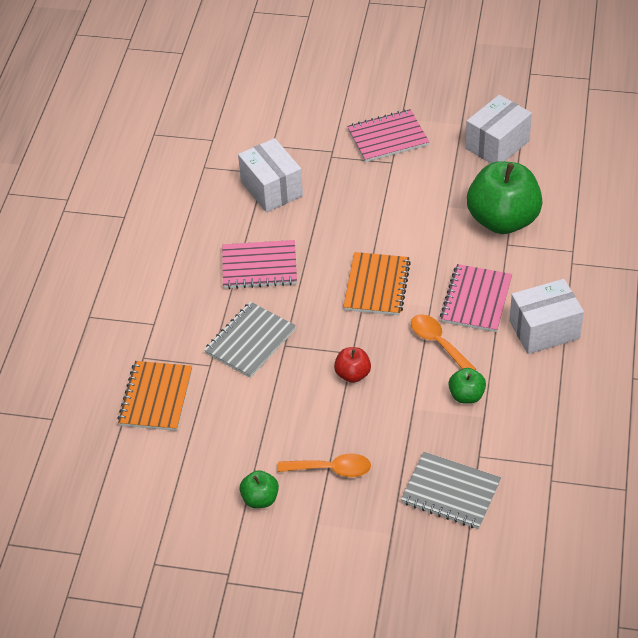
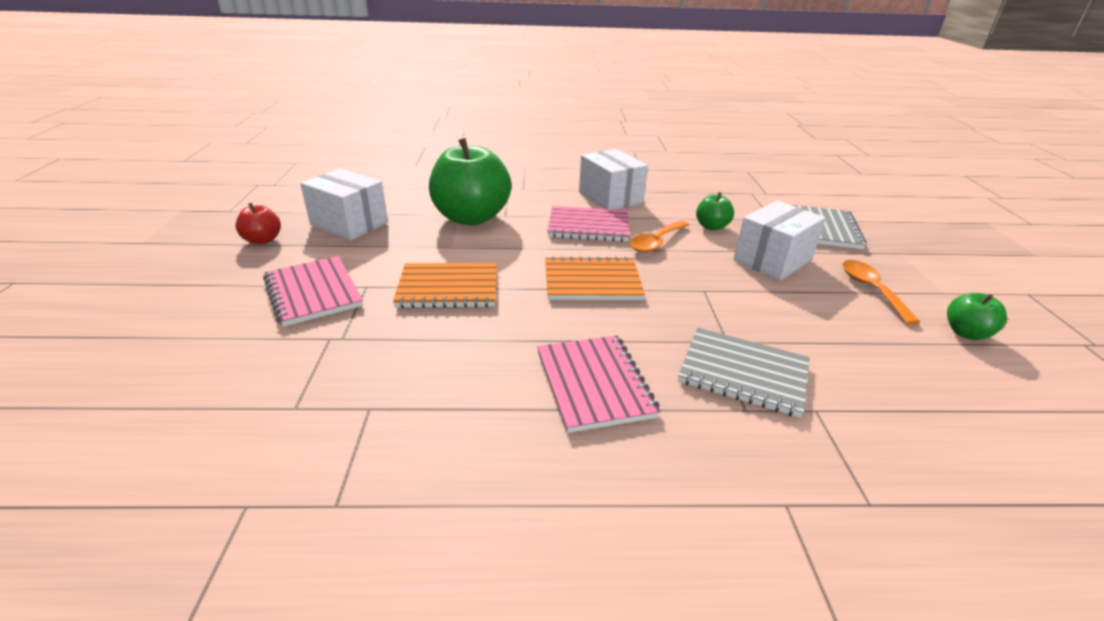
camera: 105 degrees left, 15 degrees down
(156, 397) = (931, 465): orange notebook -> orange notebook (448, 288)
(271, 189) = (412, 393): white box -> white box (772, 260)
(352, 374) = (735, 287): red apple -> red apple (263, 240)

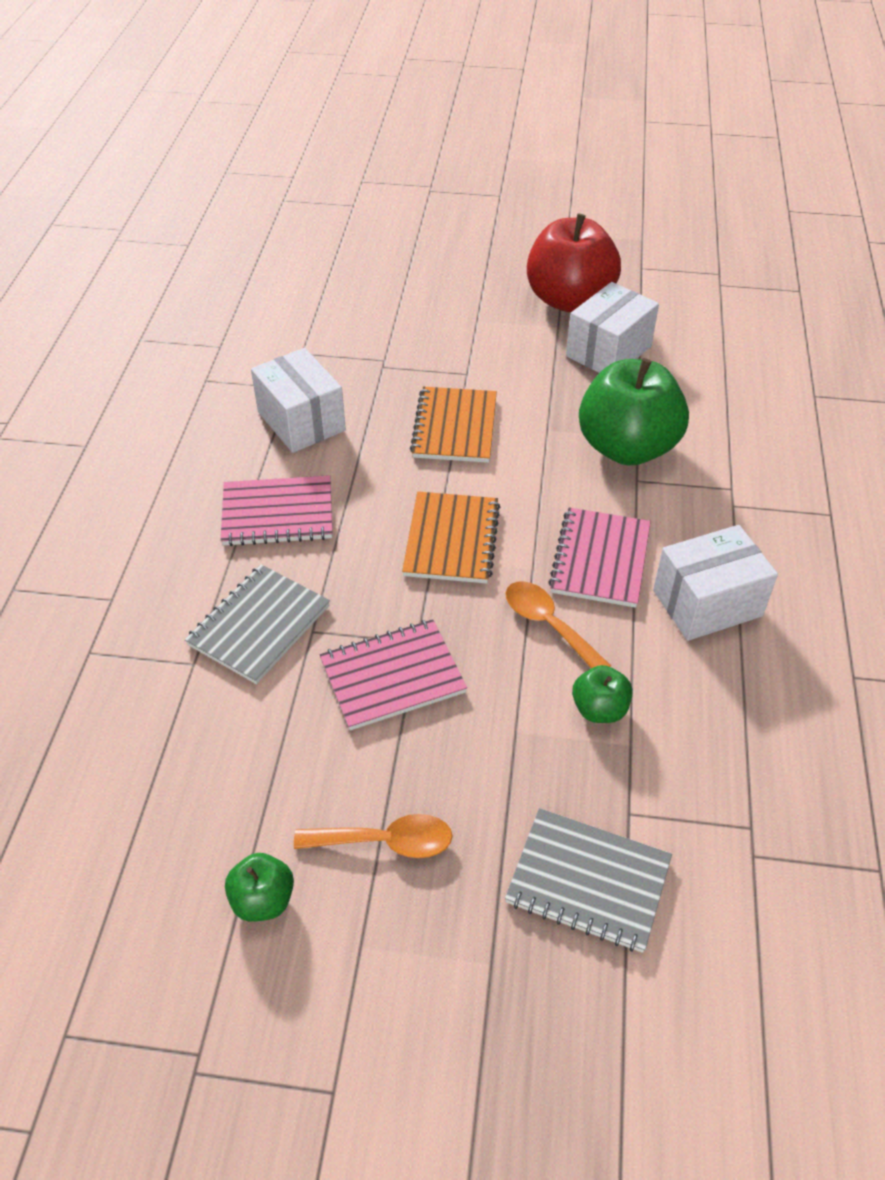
camera: 100 degrees right, 15 degrees up
(263, 240) = (569, 300): red apple -> red apple, size x2.19
(313, 292) = (460, 343): pink notebook -> pink notebook (392, 676)
(772, 260) = (484, 750): white box -> white box (301, 421)

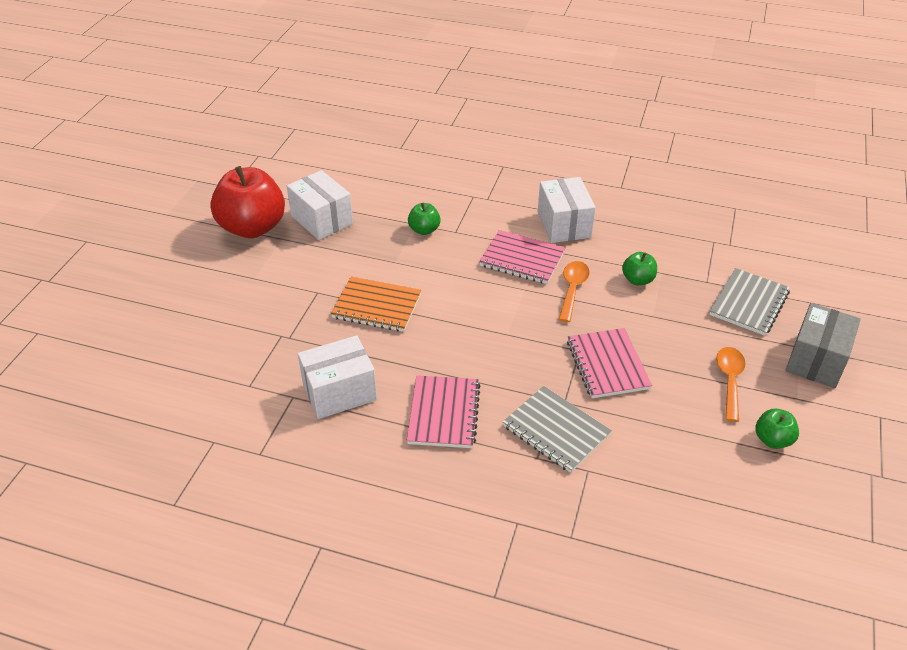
camera: 80 degrees left, 5 degrees down
(451, 540) = (491, 322): orange notebook -> none
(460, 989) = (816, 360): none -> grey box
(549, 625) = (572, 289): orange spoon -> orange spoon turned 135 degrees clockwise
(627, 448) = (424, 230): green apple -> green apple, size x0.46

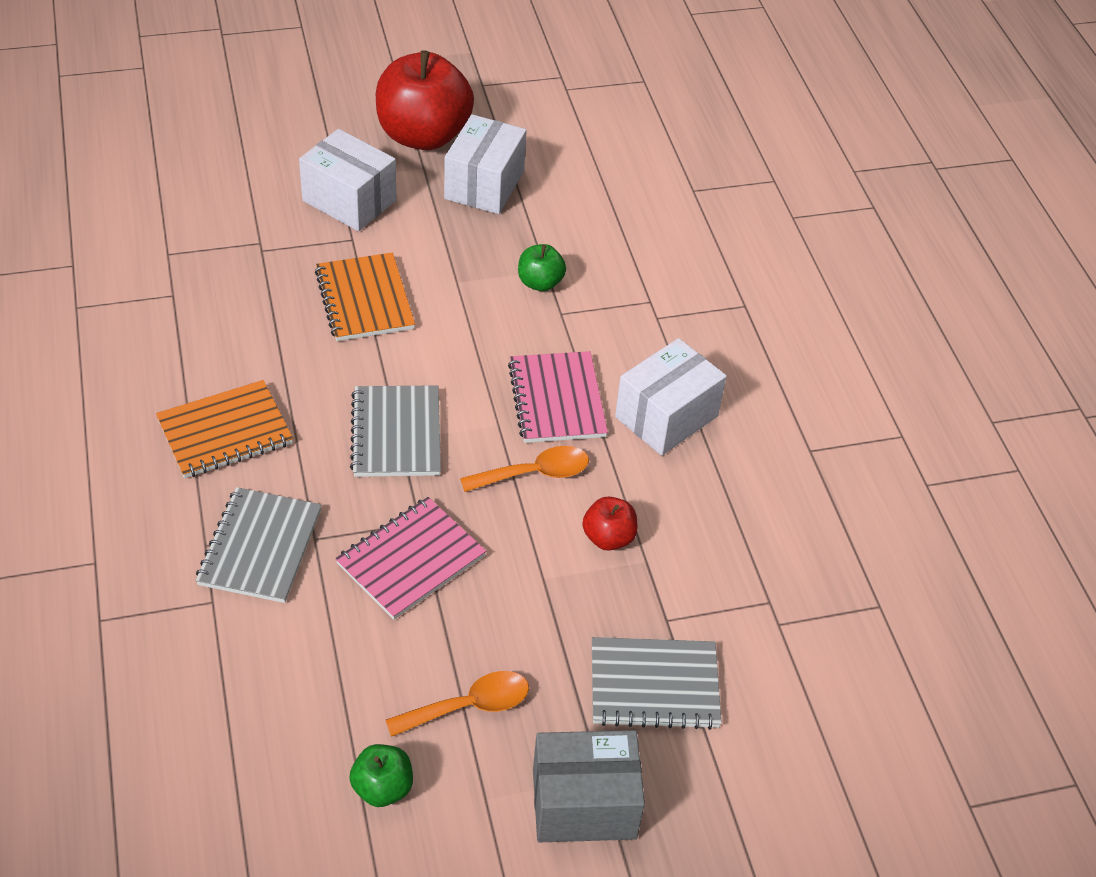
camera: 55 degrees right, 5 degrees up
(339, 392) = (203, 329): white box -> white box (349, 201)
(443, 413) = (225, 432): pink notebook -> orange notebook
(502, 334) = (396, 434): none -> grey notebook
(637, 280) = (608, 538): green apple -> red apple

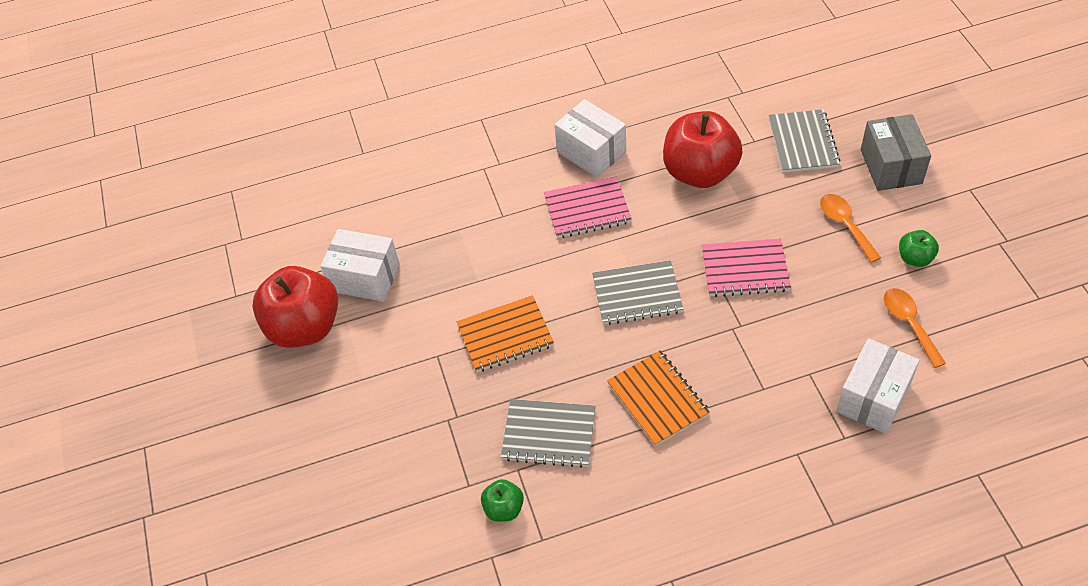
camera: 85 degrees left, 5 degrees up
(260, 547) = (757, 355): grey notebook -> grey notebook (549, 434)
(349, 201) = (391, 365): white box -> white box (873, 398)
(411, 560) = (745, 269): pink notebook -> pink notebook turned 45 degrees counterclockwise
(534, 474) = (656, 214): orange spoon -> orange spoon (909, 324)
(540, 283) = (473, 231): green apple -> green apple (504, 508)
(608, 538) = (700, 172): red apple -> red apple, size x2.19

